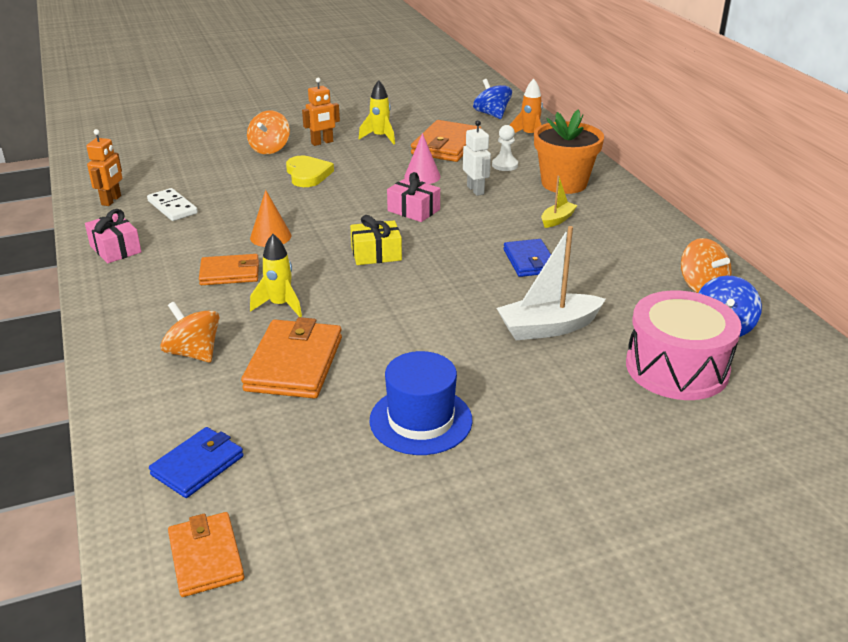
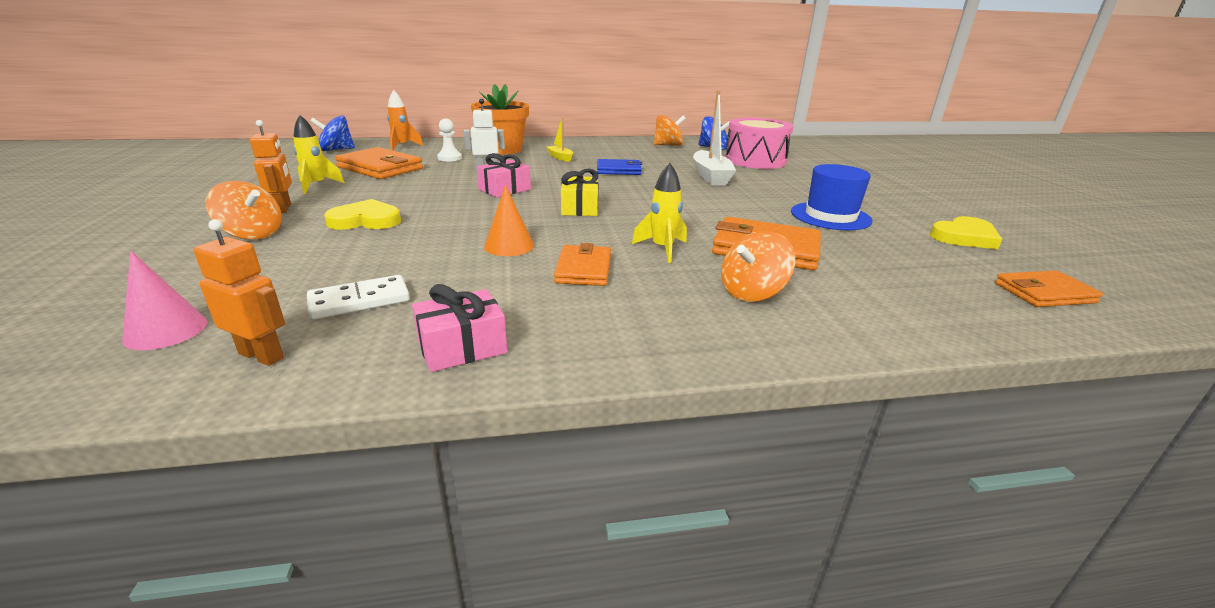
camera: 80 degrees left, 5 degrees down
(197, 465) = (935, 294): blue wallet -> none
(380, 537) = (964, 237): none -> yellow heart
(422, 176) = (437, 181): pink cone -> pink cone (166, 330)

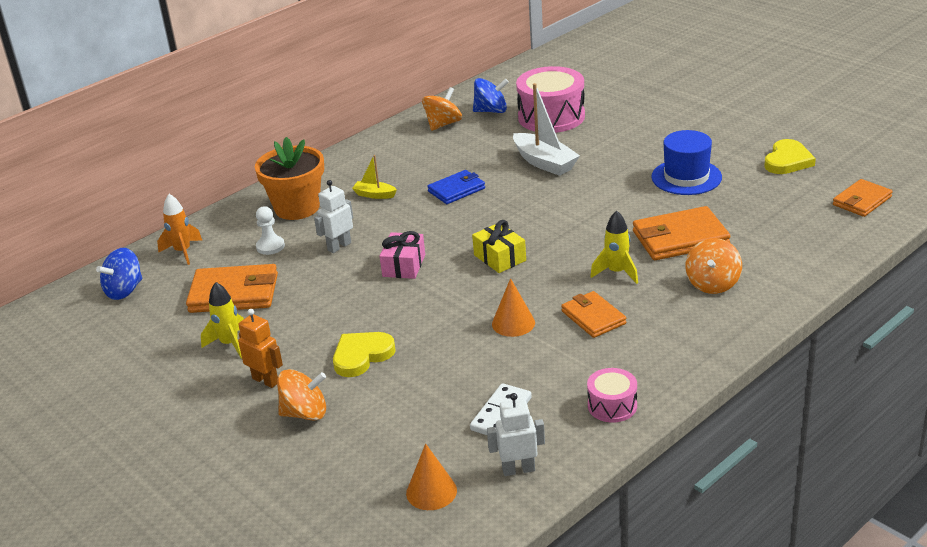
camera: 30 degrees left, 5 degrees up
(166, 330) = (431, 491): pink cone -> orange cone
(262, 355) = (518, 469): orange robot -> white robot
(462, 347) = (612, 406): pink gift -> pink drum

